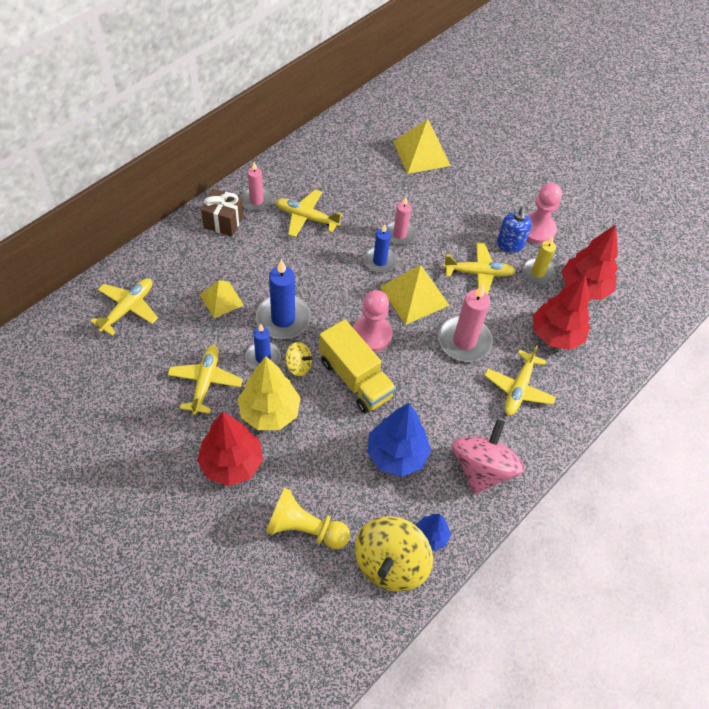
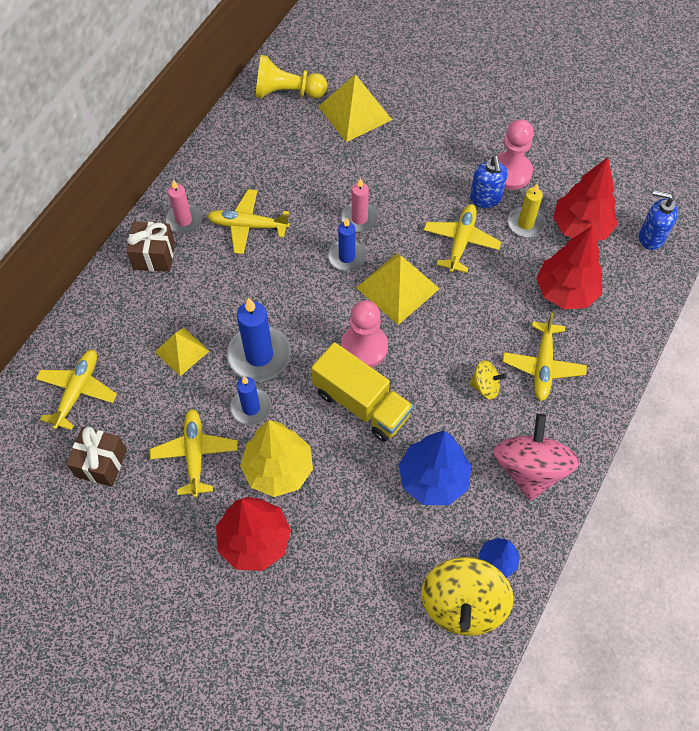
camera: 10 degrees left, 5 degrees up
(128, 369) = (101, 463): none -> brown gift
(298, 366) = (294, 406): yellow spinning top -> yellow spinning top (485, 386)
(304, 528) = (358, 592): yellow pawn -> yellow pawn (287, 92)
(464, 341) = (468, 326): pink candle -> none
(478, 273) = (461, 241): yellow plane -> yellow plane turned 60 degrees counterclockwise
(643, 310) = (651, 237): none -> blue soap dispenser

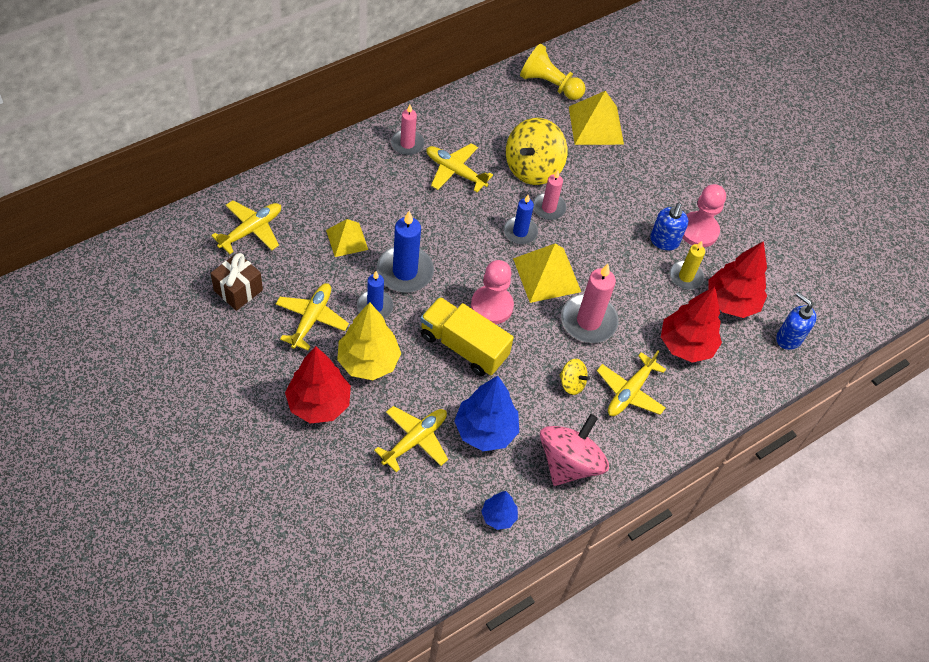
camera: 20 degrees right, 5 degrees down
(154, 256) = (368, 159): brown gift -> none
(361, 403) = (463, 346): yellow truck -> yellow truck turned 150 degrees clockwise
(461, 241) = (622, 265): yellow plane -> yellow plane (415, 440)
(463, 314) = (588, 321): none -> pink candle
(463, 604) = (451, 533): yellow spinning top -> yellow spinning top (533, 168)

